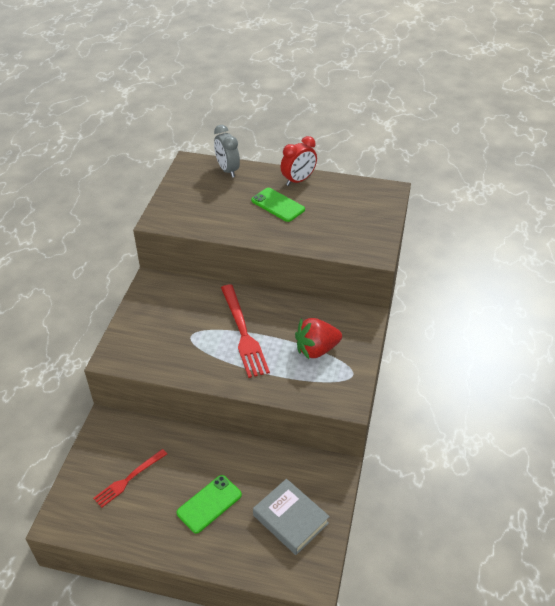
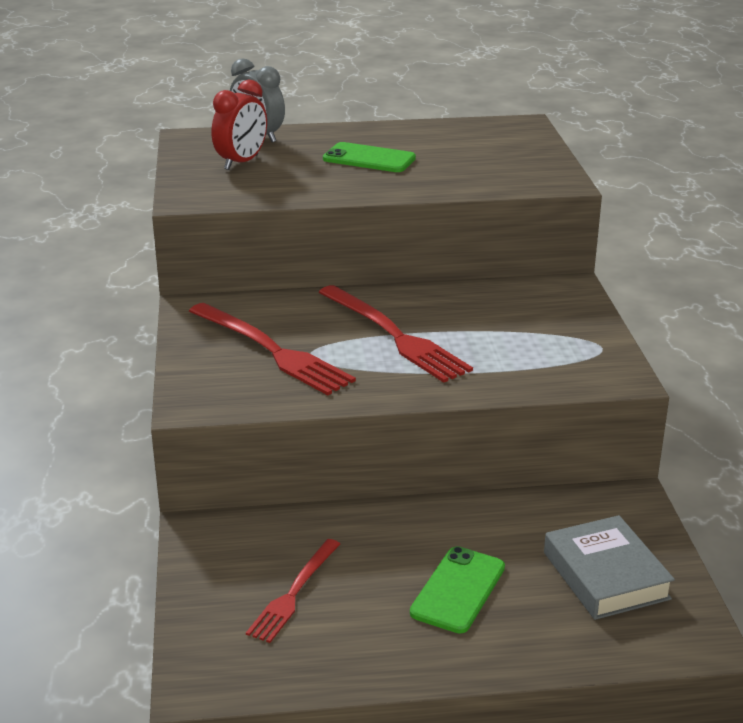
camera: 20 degrees left, 15 degrees down
(172, 327) = (272, 351): none -> red fork
(290, 519) = (605, 575): grey book -> grey book turned 45 degrees clockwise
(298, 180) = (378, 132): red clock -> red clock (242, 162)
(316, 349) = (524, 332): red strawberry -> none

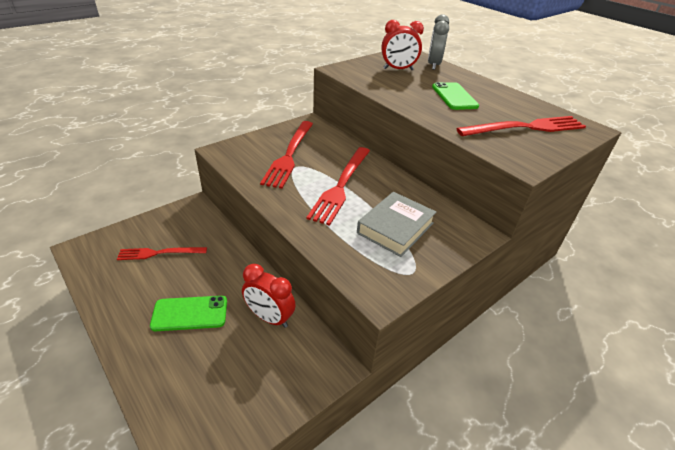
camera: 55 degrees right, 10 degrees up
(489, 152) = (526, 128): none -> red fork
(519, 523) = (269, 318): none -> red clock
(605, 575) = (239, 381): grey book -> grey book (395, 228)

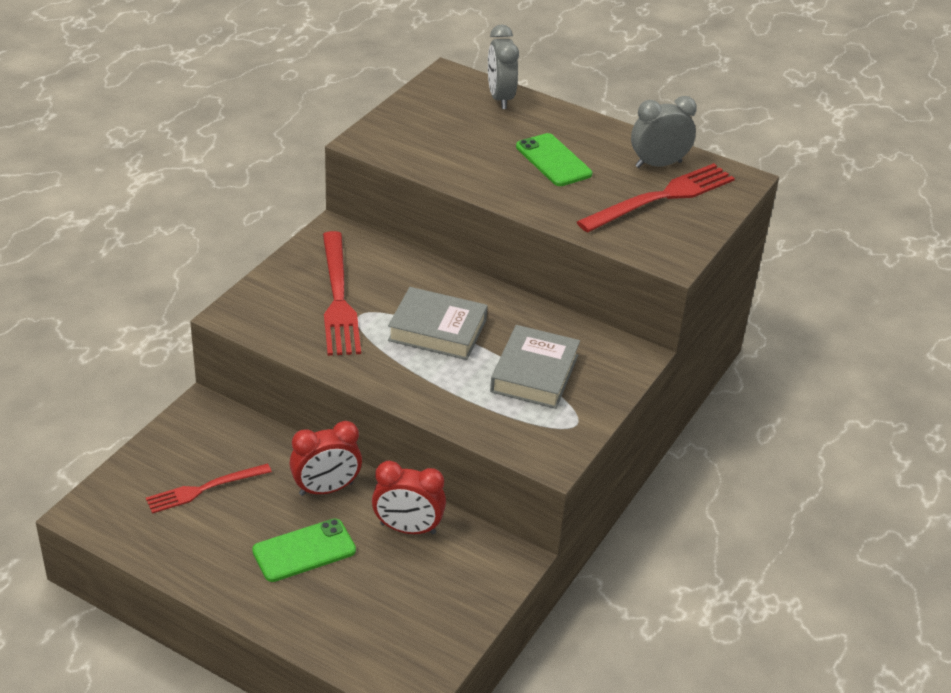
camera: 20 degrees left, 0 degrees up
(341, 186) = (437, 330): red fork -> grey book
(398, 69) = (452, 120): red clock -> red clock (326, 489)
(528, 110) = (658, 164): none -> grey clock

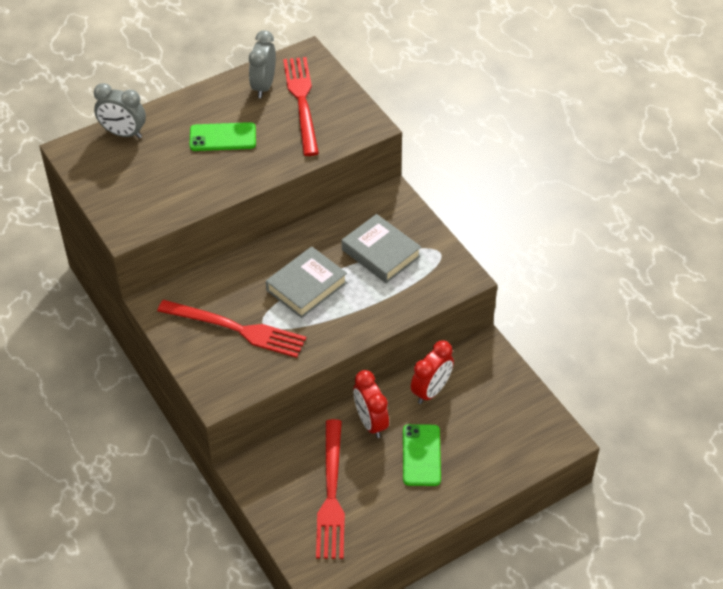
camera: 60 degrees left, 10 degrees up
(204, 489) = (331, 494): red fork -> red fork, size x1.61
(326, 489) = (370, 422): red clock -> red clock turned 150 degrees clockwise

